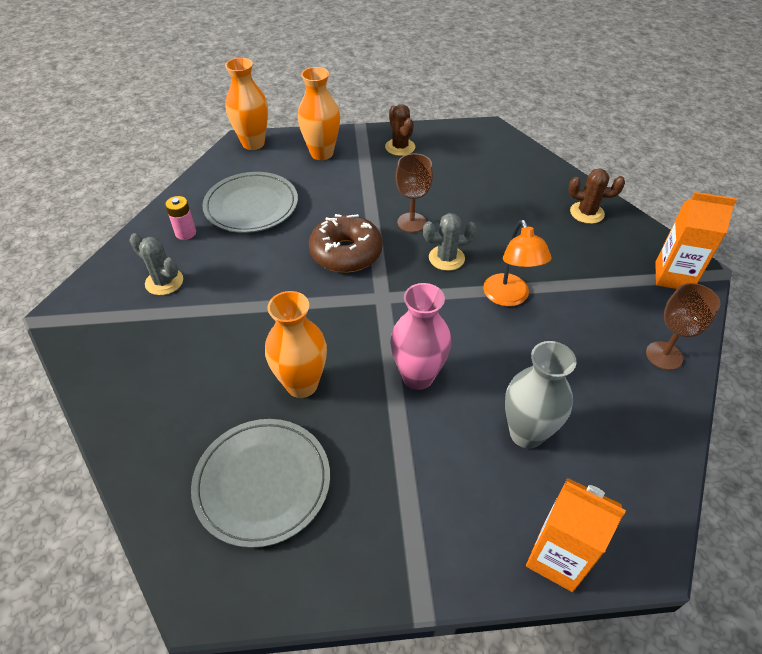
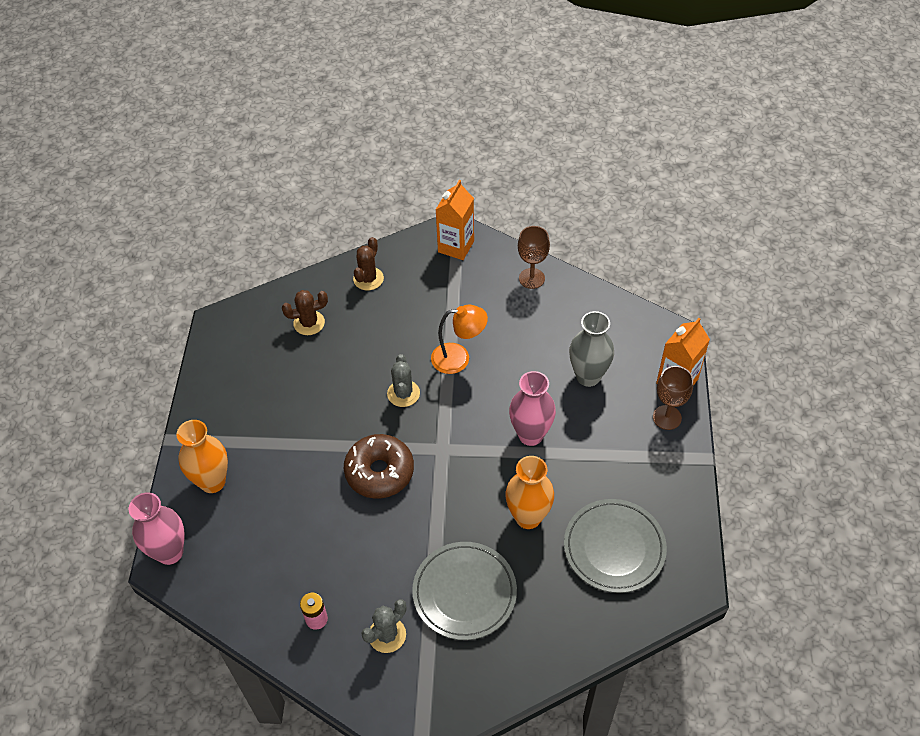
camera: 80 degrees left, 5 degrees up
(251, 206) = (287, 554): grey plate -> grey plate (464, 592)
(253, 143) = (170, 552): orange vase -> pink vase
(400, 147) = (224, 406): brown cactus -> brown cactus (309, 323)
(411, 222) = (349, 413): brown goblet -> brown goblet (667, 417)

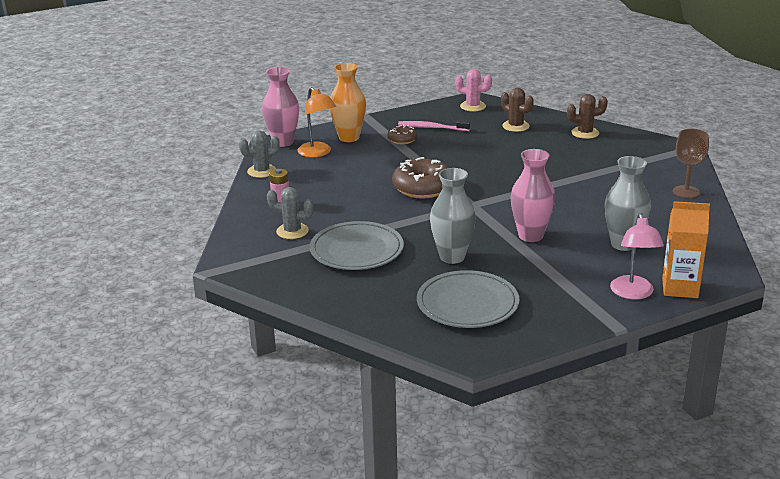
camera: 60 degrees right, 25 degrees down
(233, 332) = (473, 106): none -> pink cactus
(253, 394) = (432, 128): none -> pink toothbrush
(258, 435) = (402, 140): none -> brown donut
(403, 393) = (501, 176): grey cactus -> grey cactus (261, 171)
(456, 246) = (667, 154): orange carton -> none
(459, 358) = (563, 186): orange lamp -> orange lamp (317, 153)
(528, 517) = (452, 257): orange vase -> grey vase
(667, 417) = (633, 293): brown goblet -> pink lamp

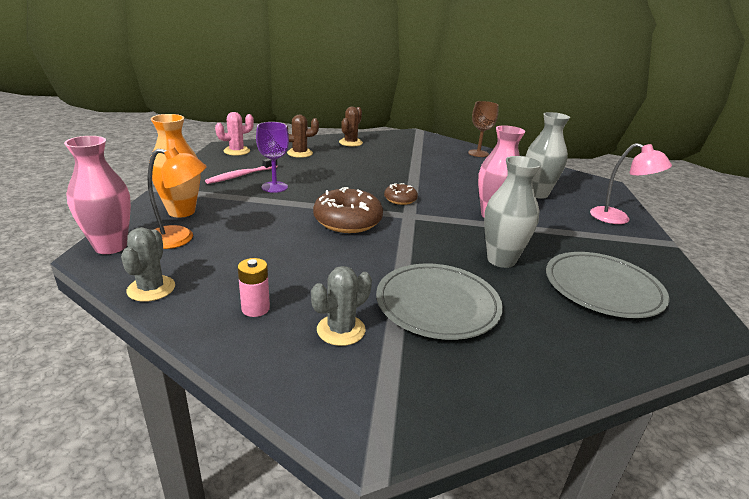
camera: 60 degrees left, 0 degrees up
(402, 140) = (238, 193): brown donut -> brown donut (400, 199)
(433, 145) = (274, 187): none -> purple goblet
(680, 288) = (617, 203): orange carton -> none

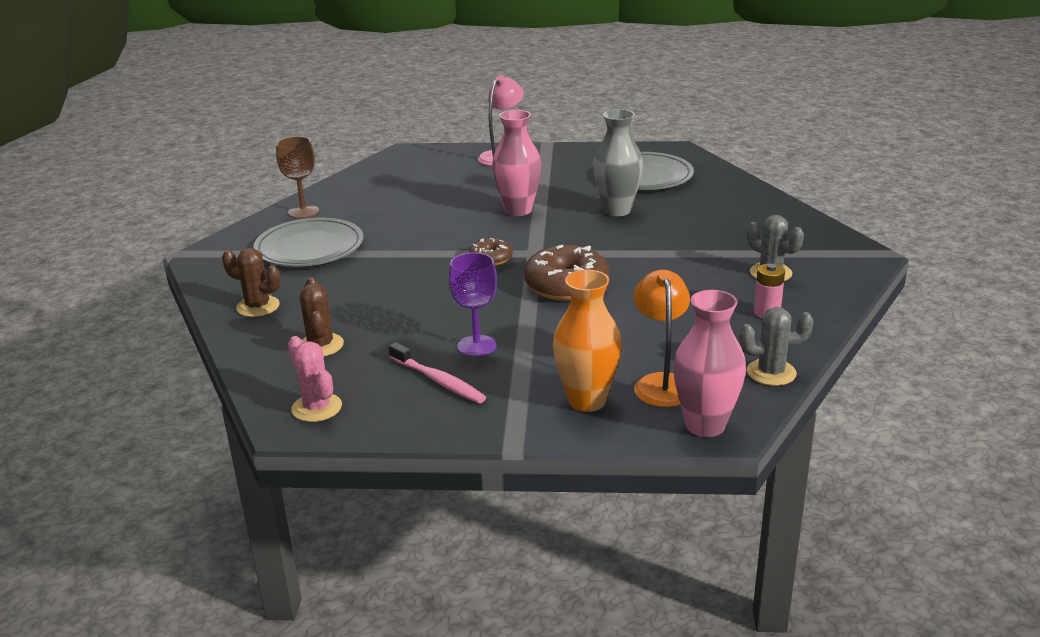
camera: 90 degrees left, 0 degrees up
(437, 304) = (709, 237): grey plate -> grey plate (309, 248)
(537, 194) = (447, 186): grey vase -> none

